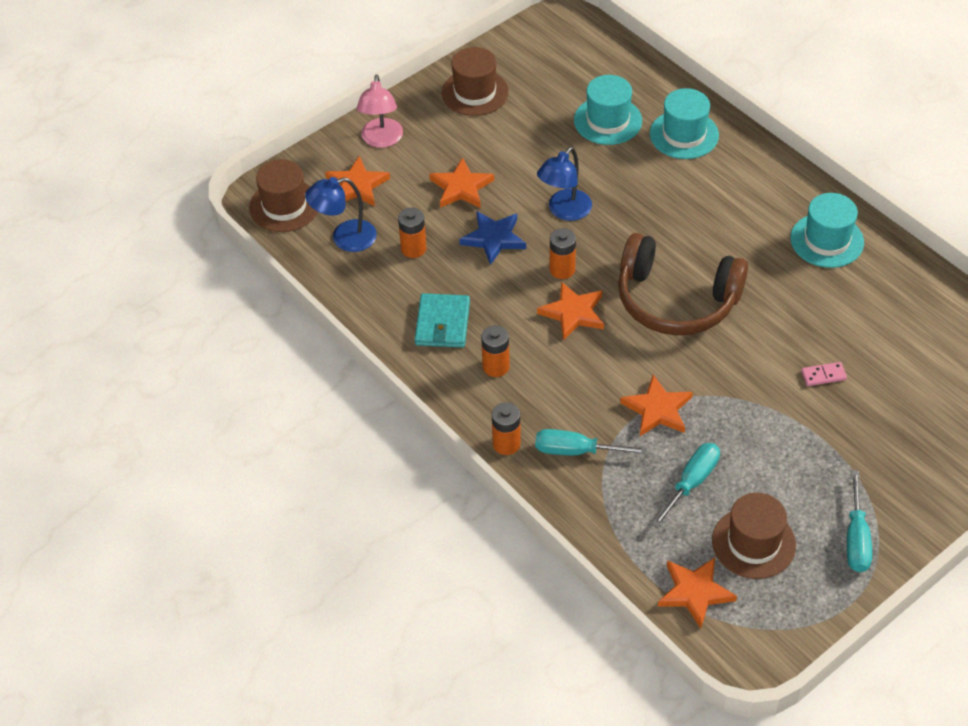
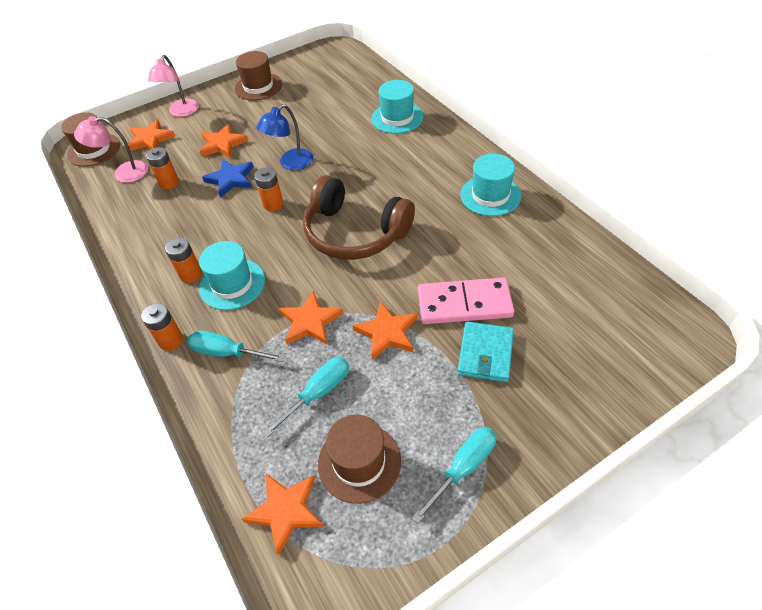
camera: 10 degrees right, 0 degrees up
(345, 238) = (124, 173): blue lamp -> pink lamp
(442, 323) = (165, 238): turquoise wallet -> turquoise wallet (485, 353)
(573, 313) = (269, 237): orange star -> orange star (387, 332)
(608, 120) = (344, 107): turquoise hat -> turquoise hat (232, 284)
(823, 375) = (464, 304): pink domino -> pink domino, size x2.43
(856, 538) = (463, 468): turquoise screwdriver -> turquoise screwdriver turned 150 degrees counterclockwise

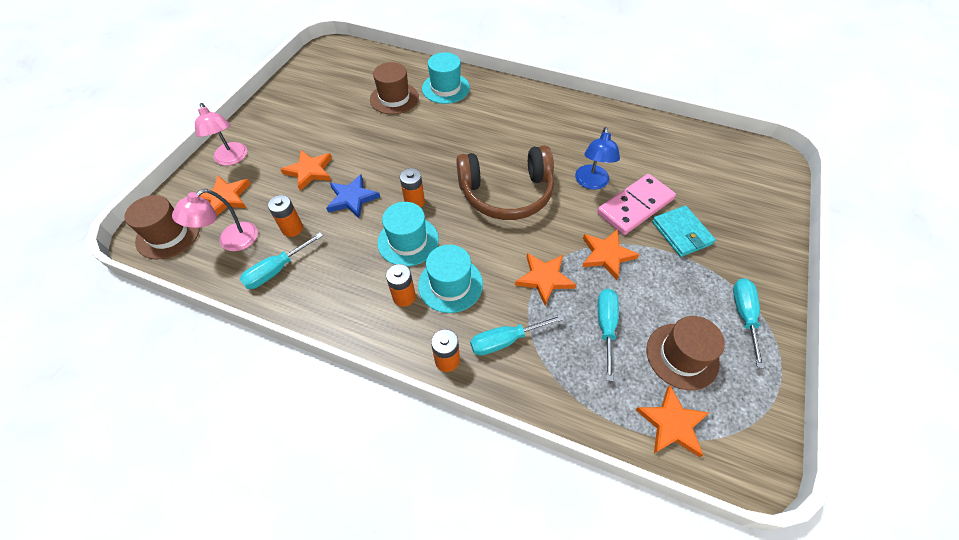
camera: 40 degrees left, 5 degrees up
(131, 208) = (277, 270): none -> turquoise screwdriver
(258, 87) = (289, 106): brown hat -> brown hat (394, 98)
(291, 163) = (394, 161): blue lamp -> blue lamp (591, 183)
(490, 195) = (574, 120): turquoise hat -> turquoise hat (408, 241)

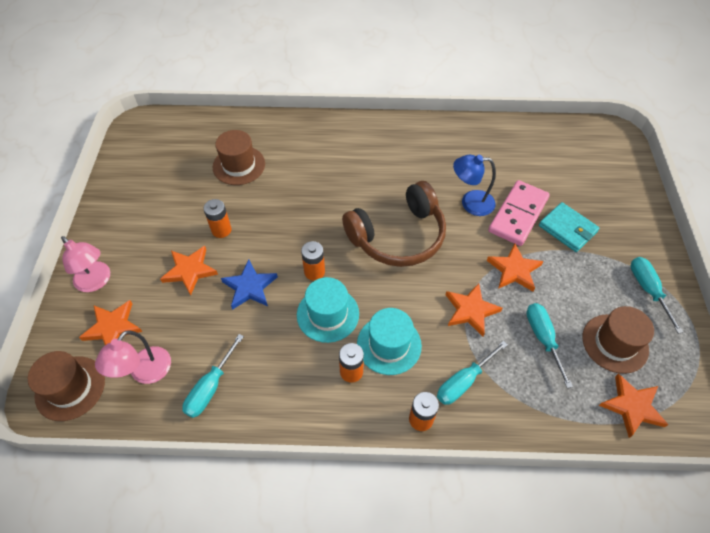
camera: 20 degrees left, 0 degrees up
(292, 228) = (204, 338): orange battery -> orange battery (221, 230)
(445, 88) = (286, 140): turquoise hat -> none
(591, 183) = (470, 203): blue lamp -> blue lamp turned 105 degrees clockwise

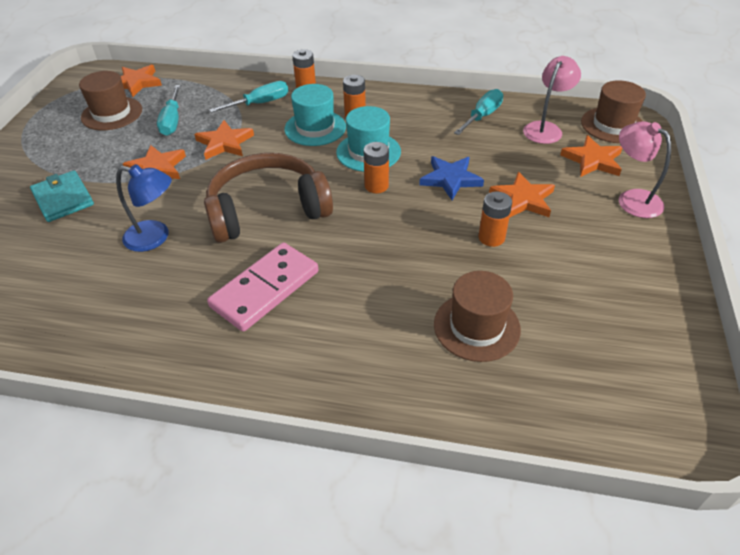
camera: 170 degrees left, 10 degrees down
(518, 215) = (107, 218): pink domino -> pink domino (265, 289)
(648, 290) = (40, 143): turquoise screwdriver -> none

